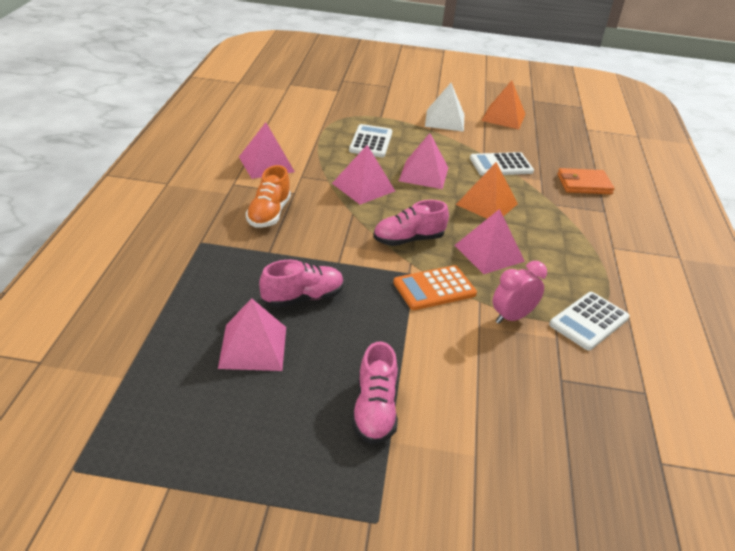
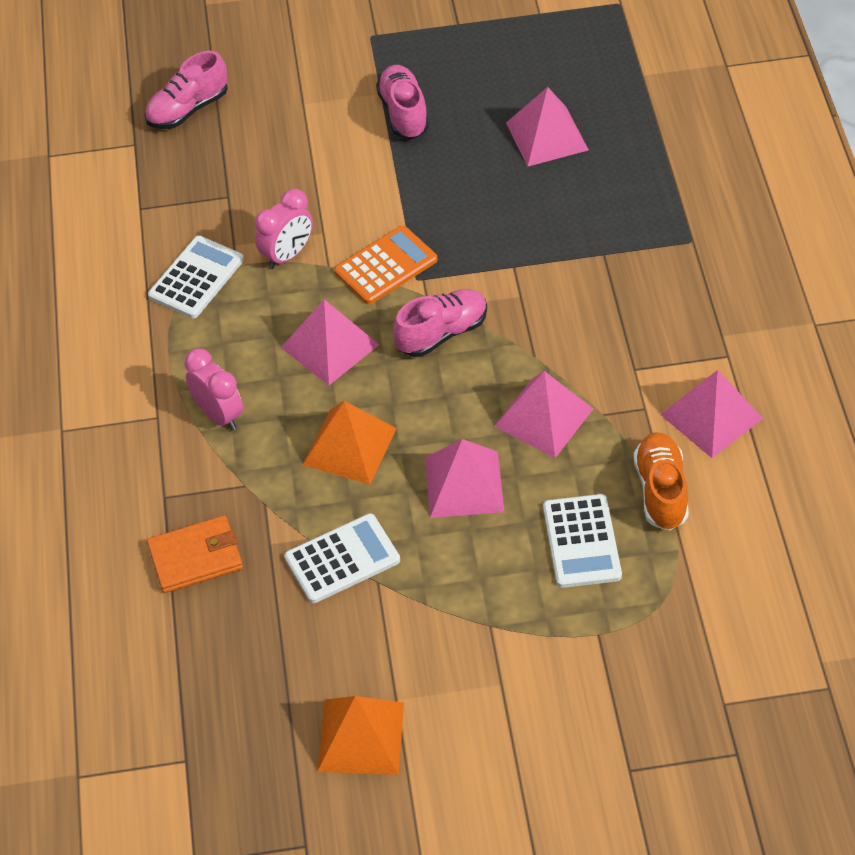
camera: 170 degrees right, 15 degrees up
(269, 214) = (642, 315): orange shoe -> orange shoe (661, 491)
(303, 297) = (529, 205): pink shoe -> pink shoe (188, 109)
(444, 120) = (475, 673): white pyramid -> none
(570, 238) = (219, 415): none -> pink clock

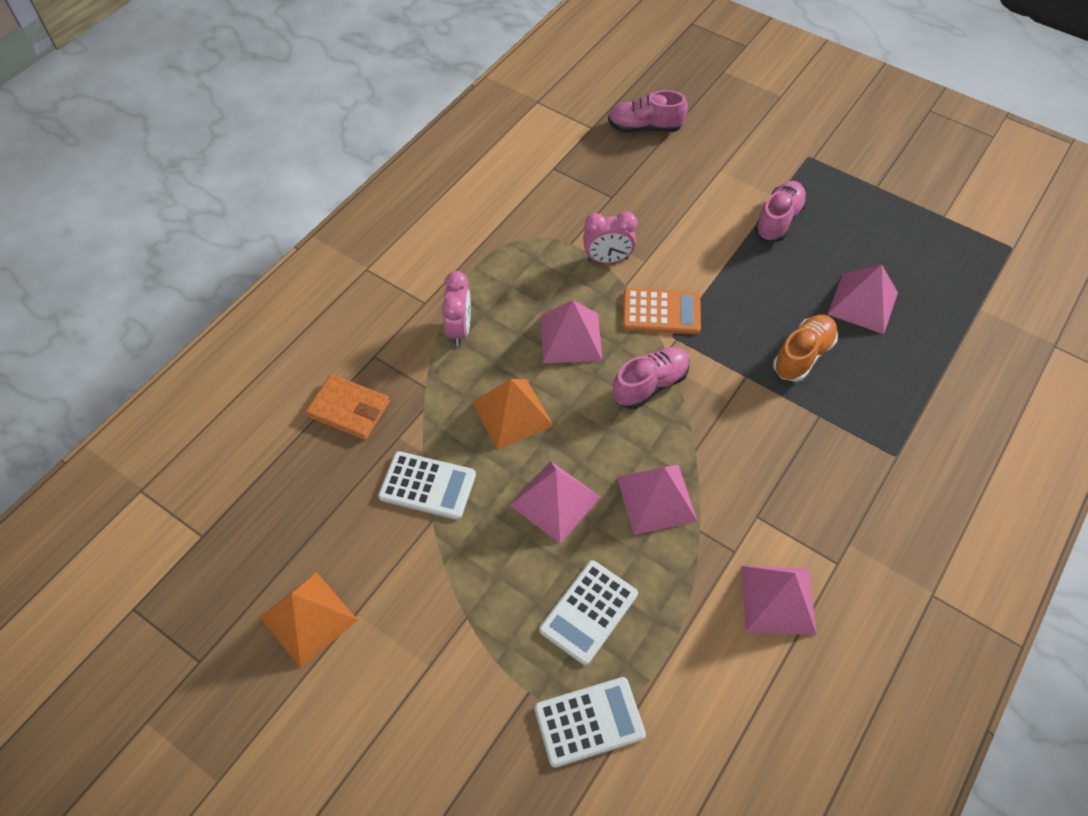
camera: 40 degrees right, 5 degrees up
(196, 278) = (539, 234): white calculator -> white calculator (589, 722)
(442, 333) = (650, 385): pink shoe -> pink shoe turned 45 degrees counterclockwise
(661, 491) = (683, 624): orange shoe -> orange shoe (802, 355)

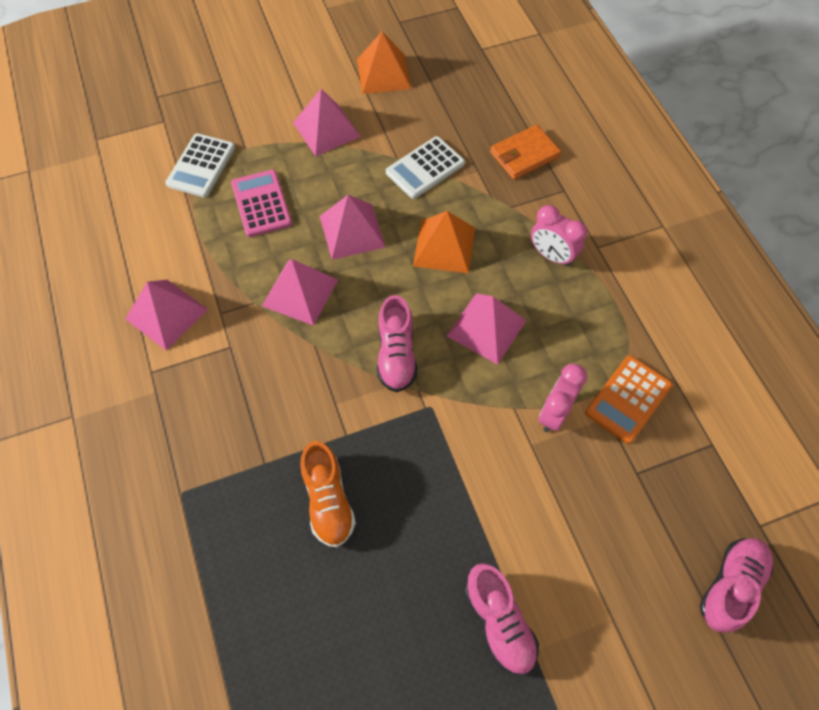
camera: 125 degrees right, 5 degrees up
(588, 612) = (261, 204): white calculator -> pink calculator
(661, 312) = (462, 416): orange calculator -> orange calculator (628, 399)
(862, 303) = (337, 614): pink pyramid -> pink pyramid (326, 129)

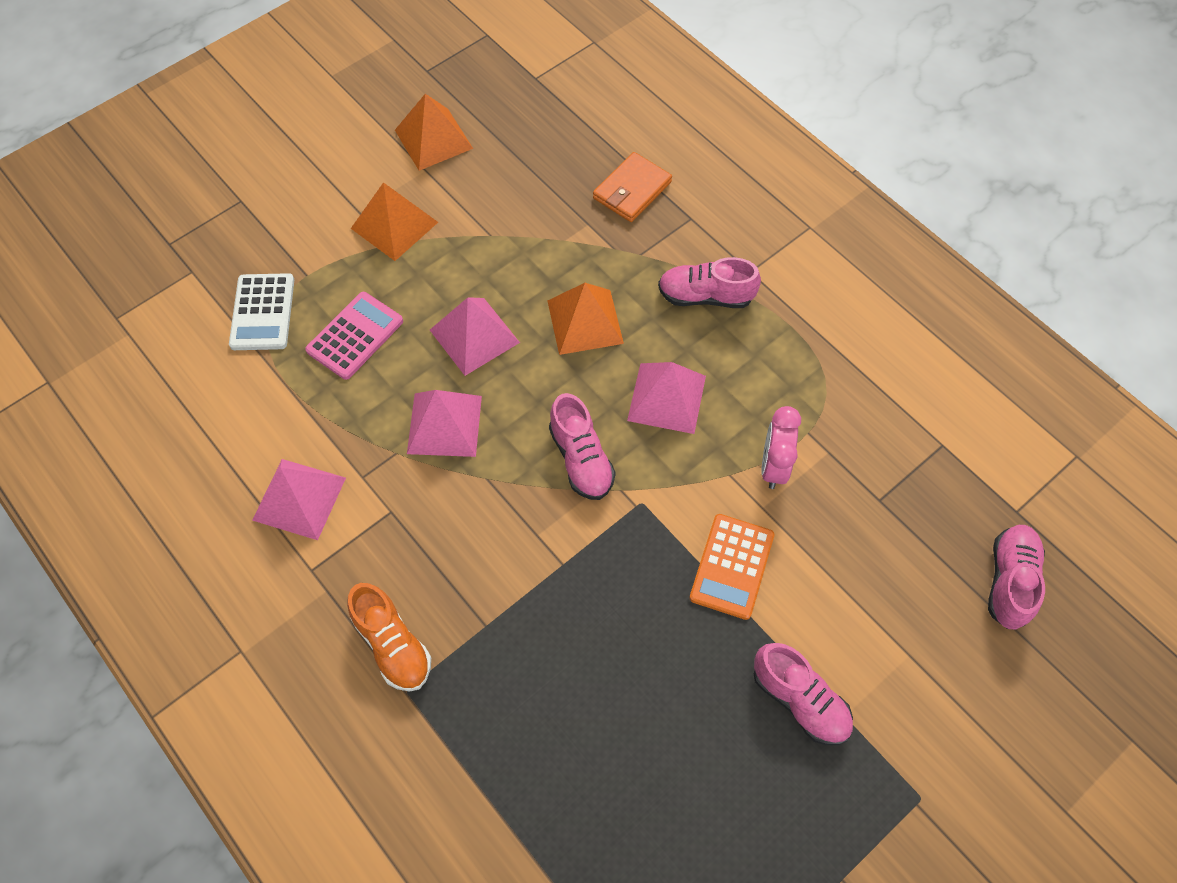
camera: 20 degrees left, 0 degrees up
(261, 204) = (355, 336): pink calculator -> pink calculator turned 75 degrees clockwise
(326, 129) = (394, 225): pink pyramid -> orange pyramid
(328, 501) = (572, 641): orange shoe -> orange shoe (393, 645)
(425, 168) = (527, 238): white calculator -> none
(551, 256) = (705, 296): pink clock -> pink shoe
(628, 399) = (842, 426): orange calculator -> orange calculator (732, 566)

